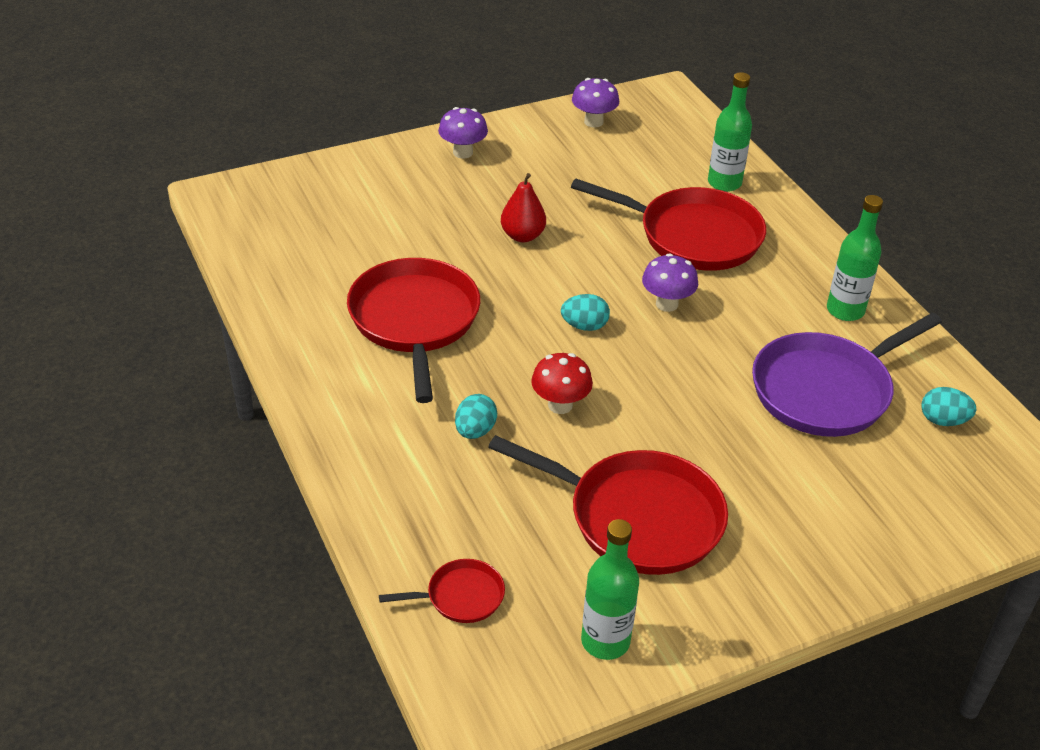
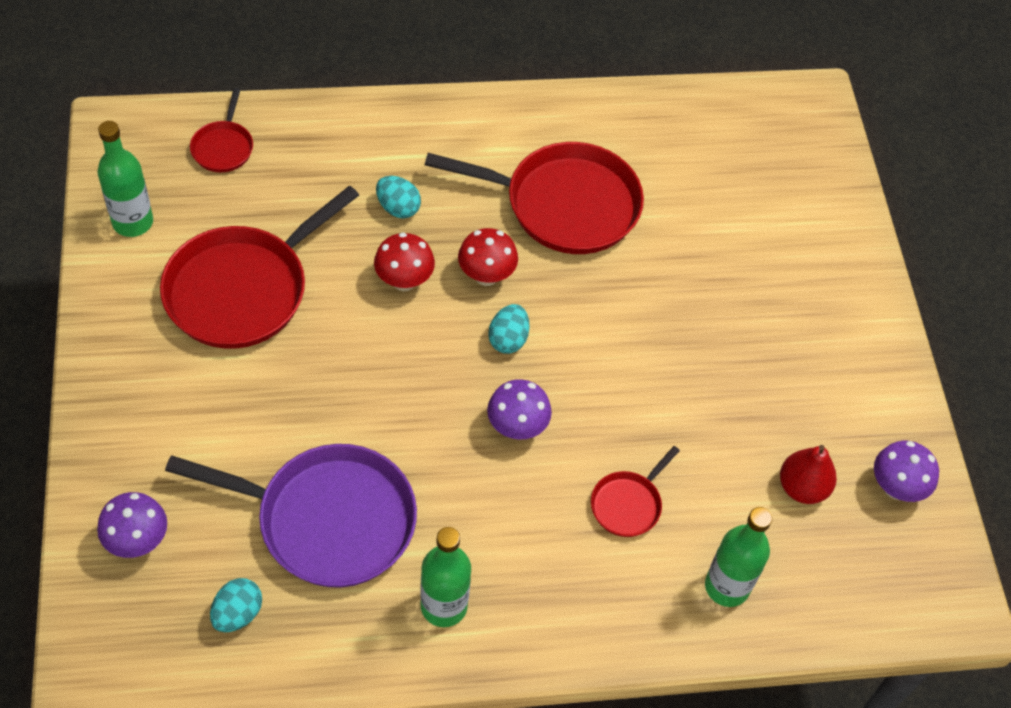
camera: 105 degrees right, 15 degrees up
(463, 152) = (851, 327): purple mushroom -> purple mushroom (138, 541)
(522, 236) = (675, 334): red pear -> red pear (802, 487)
(524, 353) = (486, 276): none -> red mushroom
(693, 236) = (628, 504): red pan -> red pan, size x0.47
(826, 390) = (328, 520): purple pan -> purple pan turned 120 degrees clockwise

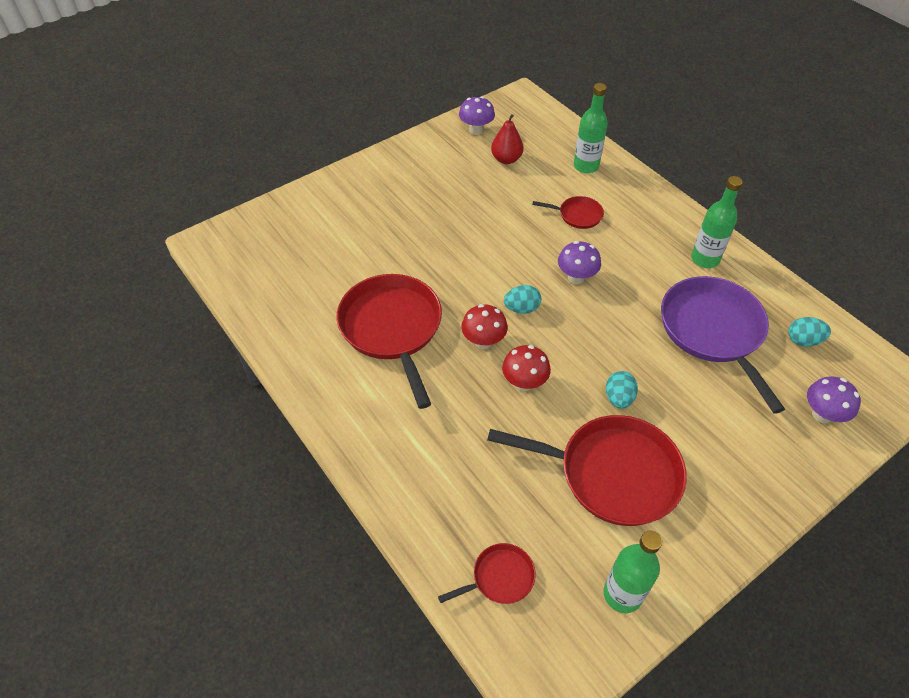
camera: 115 degrees left, 5 degrees down
(398, 208) = (467, 420): turquoise egg -> turquoise egg (618, 398)

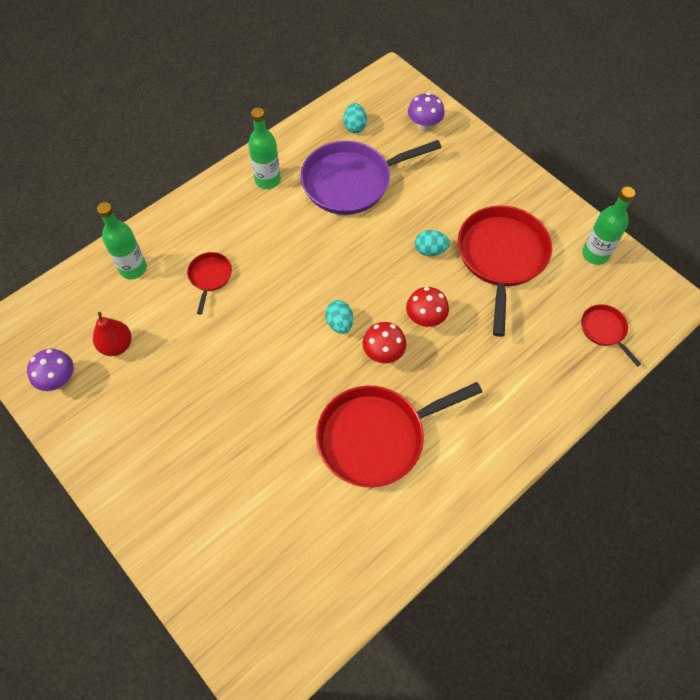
camera: 95 degrees left, 10 degrees up
(576, 277) = (296, 279): purple mushroom -> none

